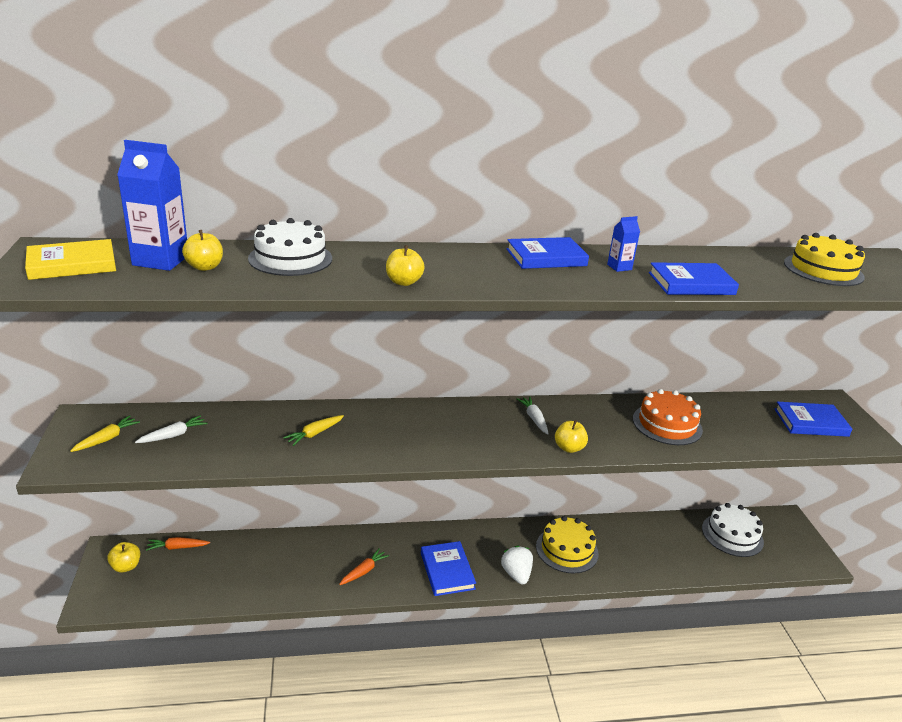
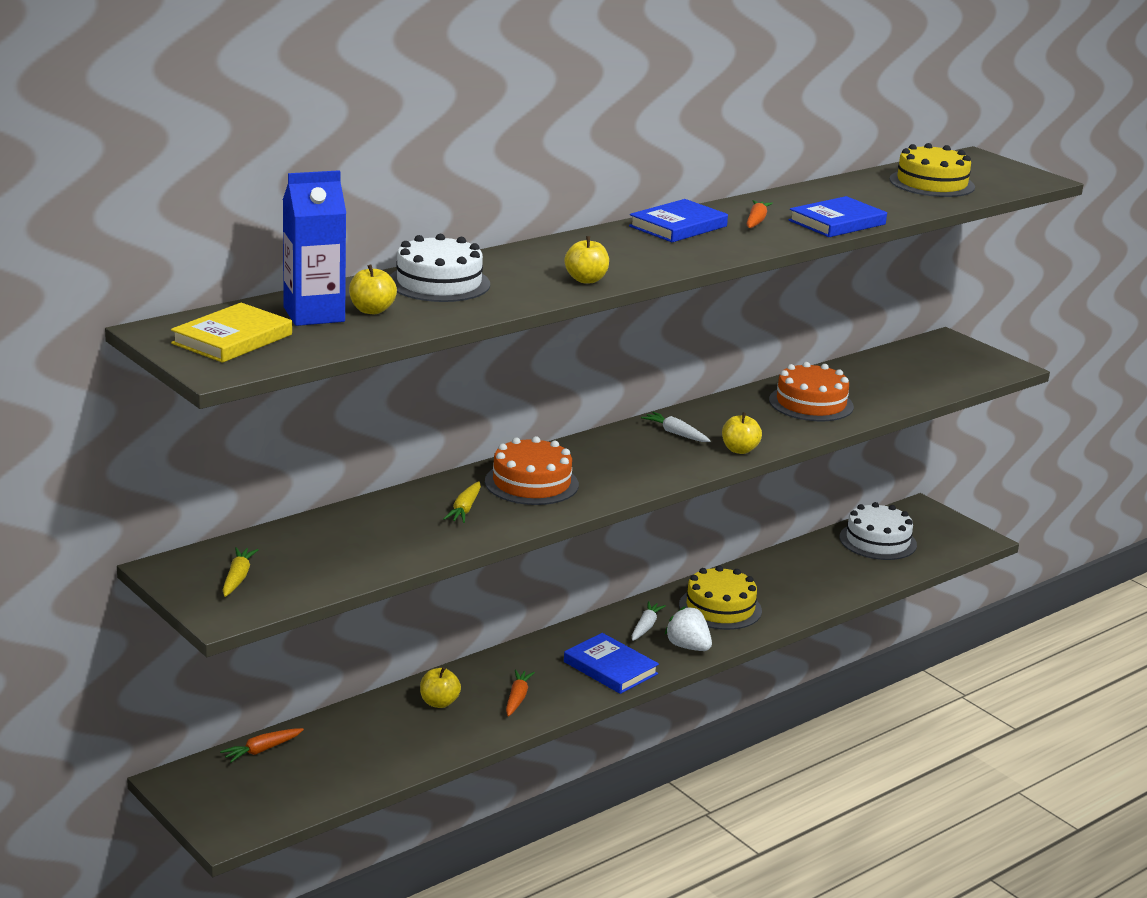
camera: 30 degrees left, 5 degrees down
(126, 566) = (221, 788): yellow apple -> yellow apple (439, 703)
(173, 435) = (309, 554): white carrot -> white carrot (646, 626)
(384, 427) = (531, 483): none -> orange cake
(619, 267) = (756, 221): blue carton -> orange carrot
(810, 422) = (941, 366): blue book -> none

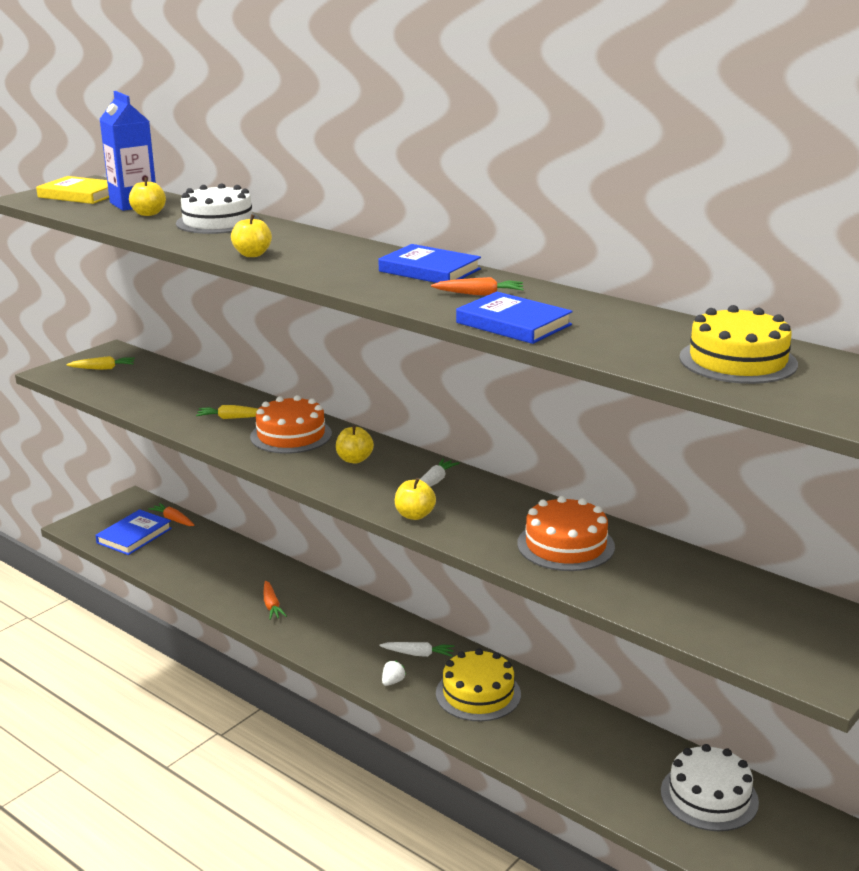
camera: 80 degrees right, 0 degrees up
(439, 703) = (253, 573): yellow apple -> yellow apple (354, 459)
(517, 698) = (271, 605): orange carrot -> orange carrot turned 75 degrees clockwise
(610, 668) = (337, 644): blue book -> blue book (134, 536)
(688, 647) = (393, 682): white strawberry -> white strawberry, size x0.56

